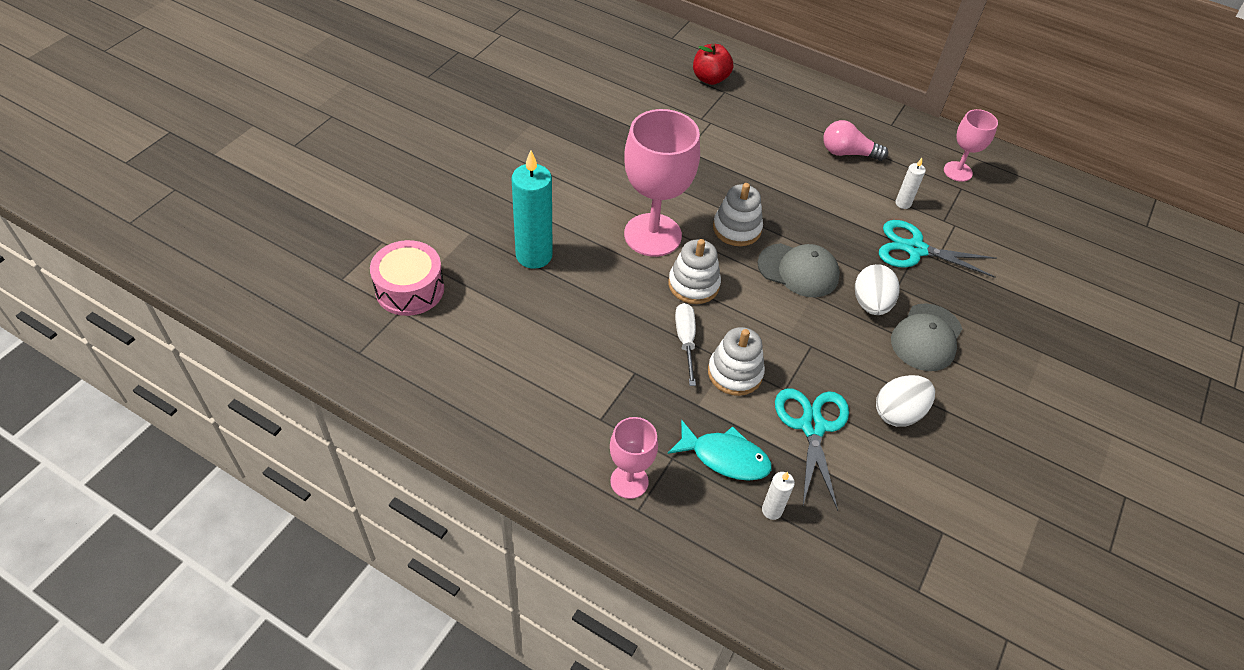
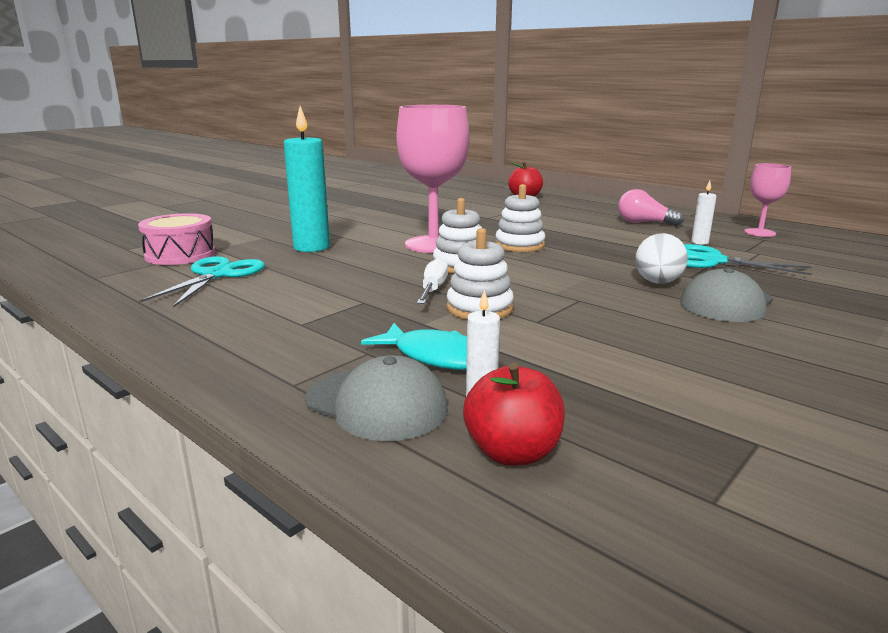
camera: 15 degrees right, 30 degrees down
(629, 481) = (299, 363): pink goblet -> none
(798, 270) = (577, 264): grey cap -> grey cap (376, 404)
(805, 565) = (512, 452): none -> red apple
(812, 426) = (564, 345): turquoise scissors -> turquoise scissors (217, 275)
(898, 413) = (686, 344): white egg -> none

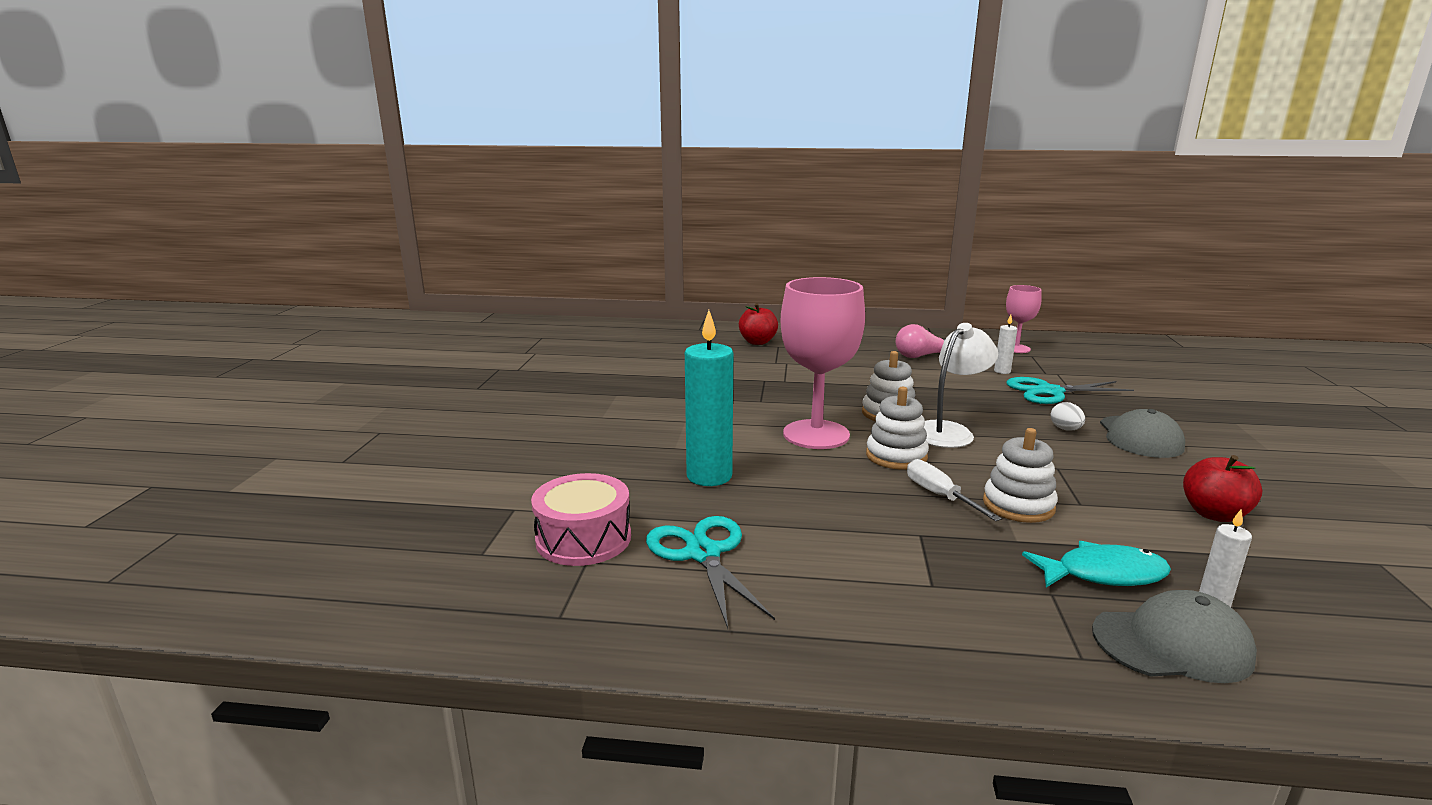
camera: 35 degrees left, 0 degrees up
(512, 452) = (1319, 641): red apple -> red apple (1214, 514)
(542, 263) = (949, 431): none -> white lamp
(657, 283) = (1065, 429): white egg -> white egg, size x0.60

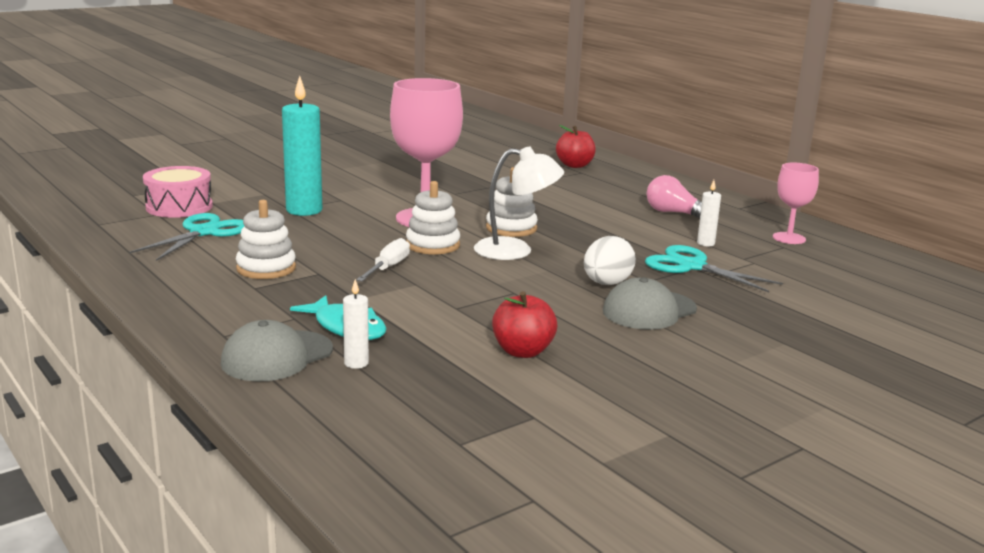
camera: 45 degrees right, 0 degrees up
(1018, 505) = (415, 290): white stacking toy -> white stacking toy (266, 268)
(1065, 429) = (606, 284): white egg -> white egg, size x1.68
(1172, 644) = (277, 356): grey cap -> grey cap turned 90 degrees clockwise

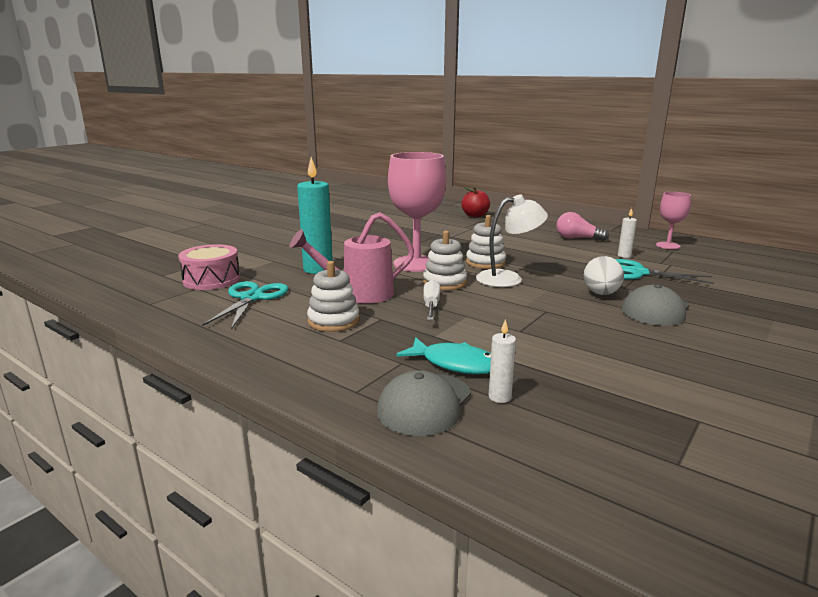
camera: 15 degrees left, 0 degrees up
(322, 244) = (359, 294): none -> pink watering can
(522, 351) = (614, 360): red apple -> none

